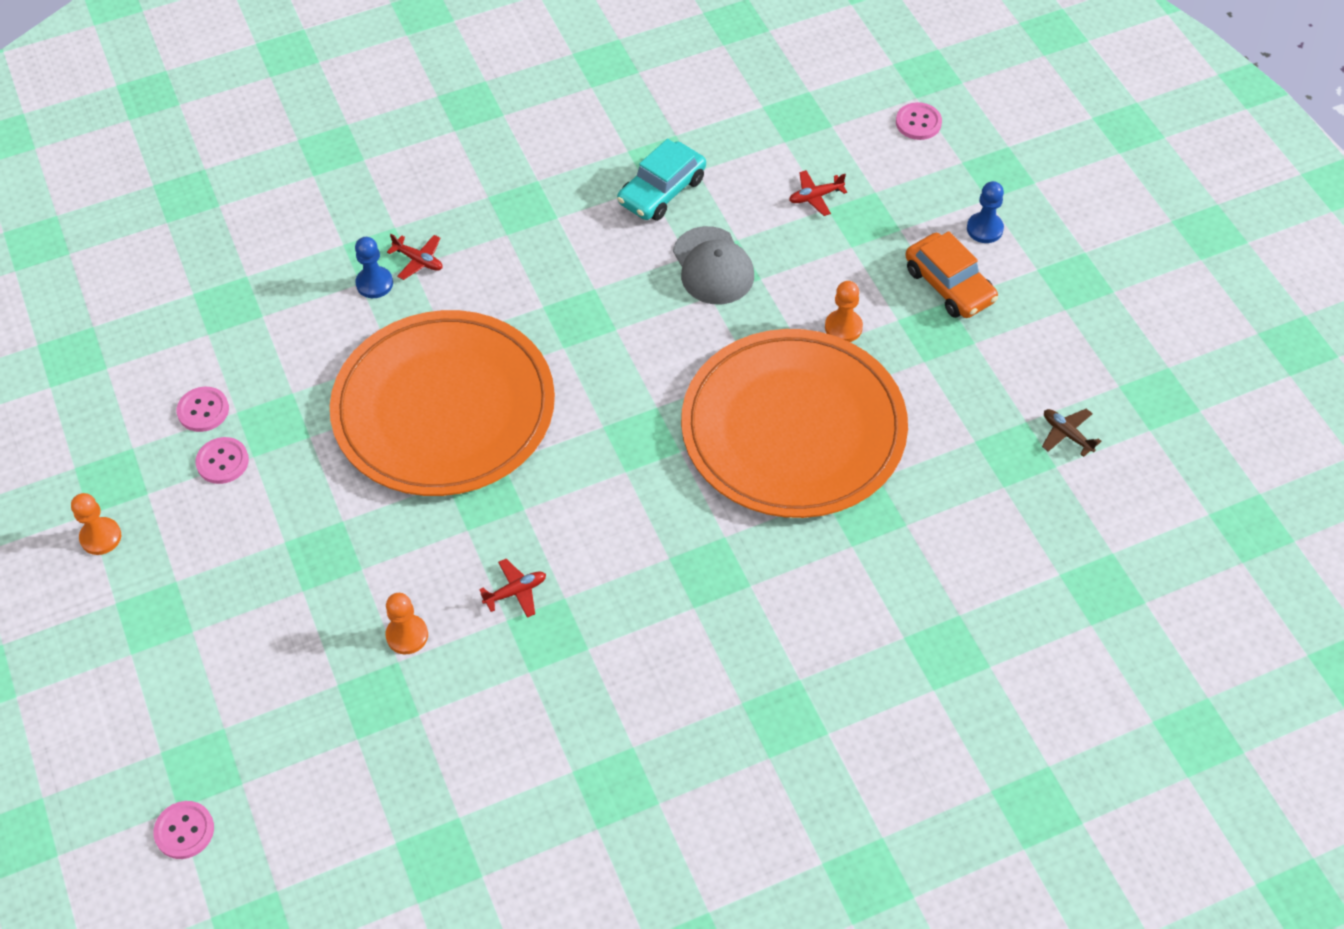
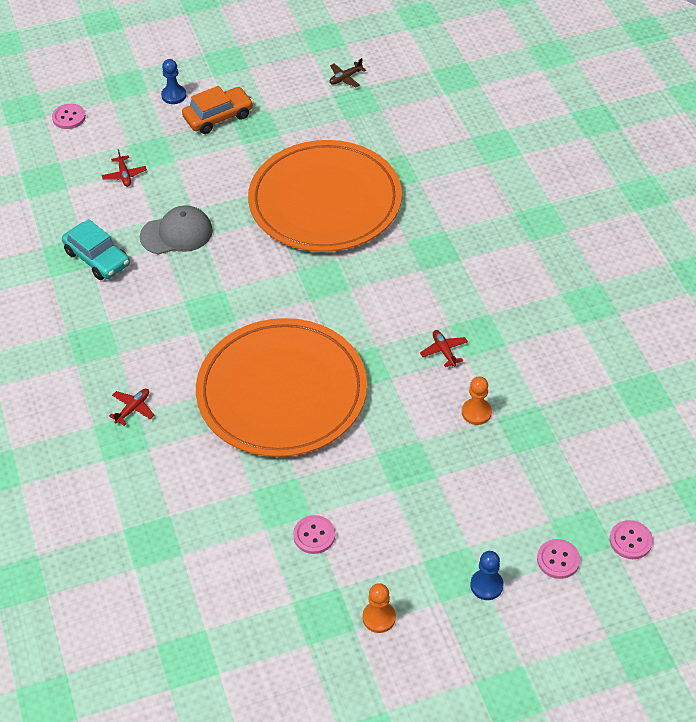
camera: 85 degrees left, 5 degrees down
(203, 410) = (261, 552): pink button -> pink button (558, 560)
(374, 283) = (151, 438): blue pawn -> blue pawn (486, 585)
(843, 327) = (244, 170): orange pawn -> none

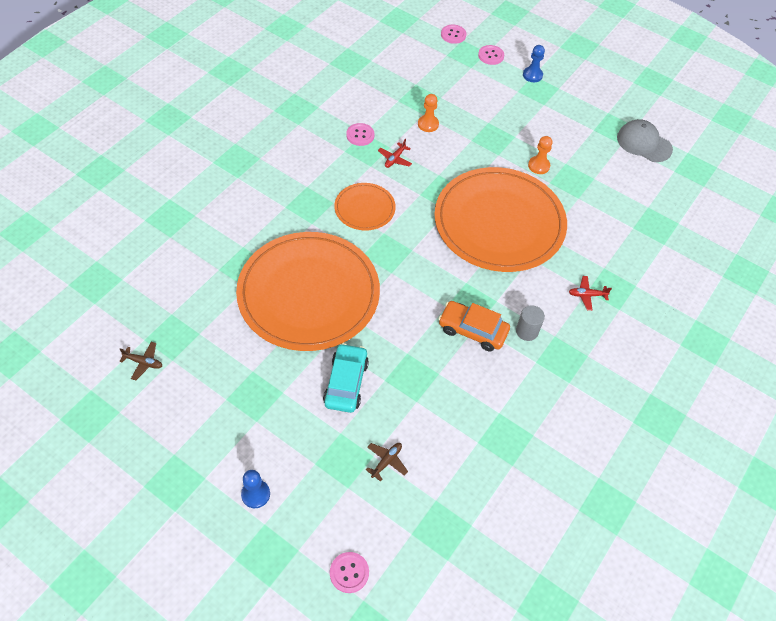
camera: 130 degrees left, 5 degrees up
(97, 258) = (488, 414): turquoise car -> turquoise car (346, 383)
(124, 175) = (386, 461): red plane -> brown plane
(143, 334) = (527, 331): none -> grey cylinder
(177, 233) = (419, 374): grey cap -> grey cap (644, 143)
(218, 117) = (260, 434): orange car -> orange car (472, 330)
(314, 535) = (576, 155): pink button -> pink button (360, 135)
(379, 618) = (592, 106): orange pawn -> orange pawn (538, 166)
(393, 290) = (364, 208): none -> orange plate

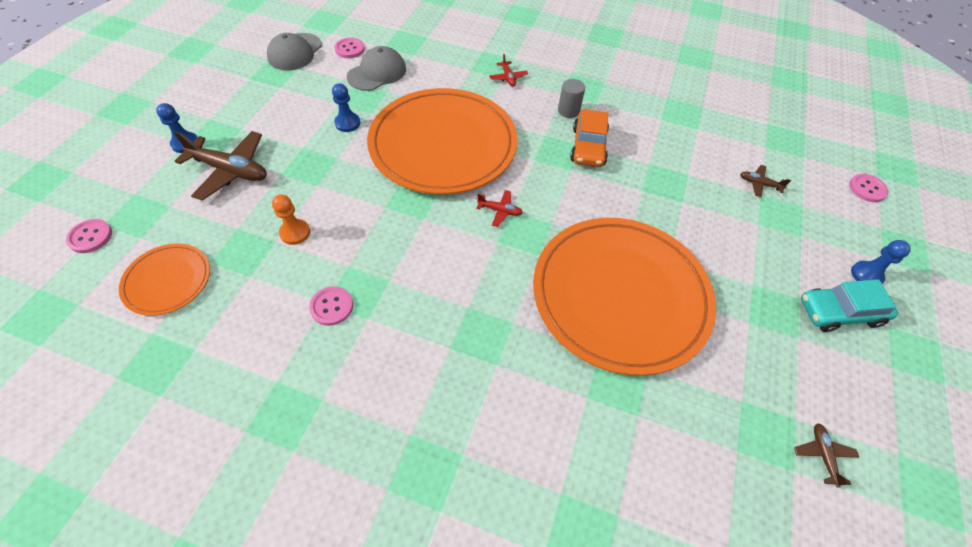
camera: 105 degrees left, 0 degrees up
(346, 383) = (706, 232): turquoise car -> turquoise car (839, 312)
(364, 208) = (466, 269): orange plate -> orange plate (168, 281)
(395, 159) = (369, 256): red plane -> red plane (500, 211)
(491, 56) = (143, 188): pink button -> pink button (350, 49)
(498, 96) = (230, 170): none -> brown plane
(538, 166) = (347, 123): orange pawn -> blue pawn
(606, 195) = (377, 73): none -> grey cap

